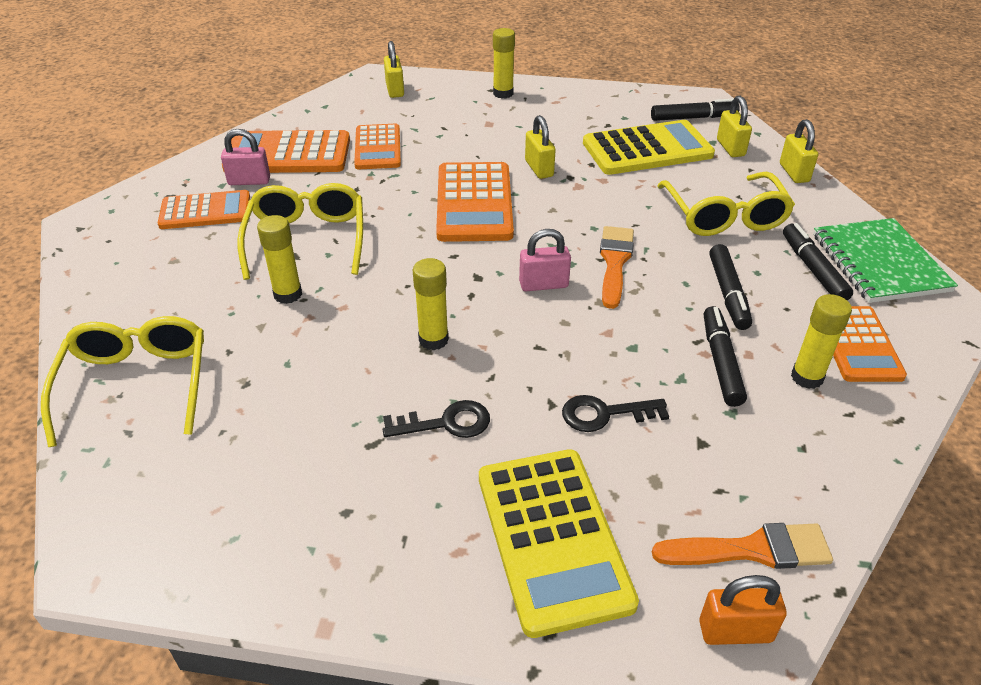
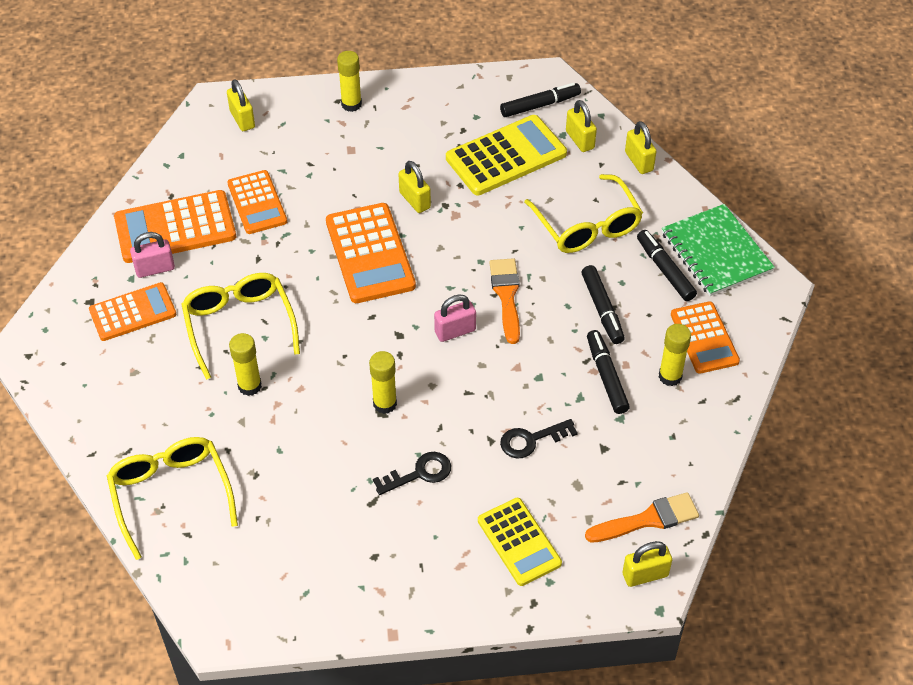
camera: 15 degrees left, 10 degrees up
(553, 538) = (519, 542): yellow calculator -> yellow calculator, size x0.66
(735, 631) = (645, 575): orange padlock -> yellow padlock

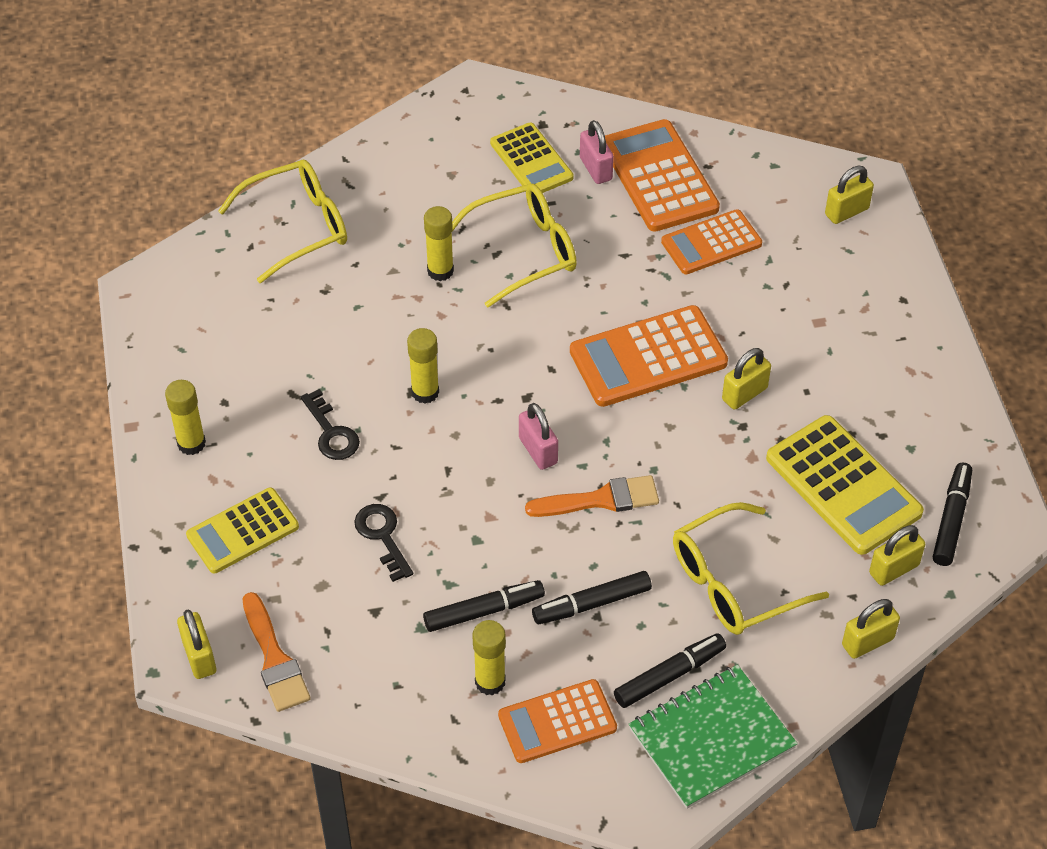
camera: 85 degrees right, 0 degrees up
(133, 312) = (531, 160): orange calculator -> yellow calculator
(351, 104) = (900, 314): yellow glue stick -> yellow glue stick (191, 443)
(540, 105) = (951, 519): black marker -> black marker turned 135 degrees counterclockwise

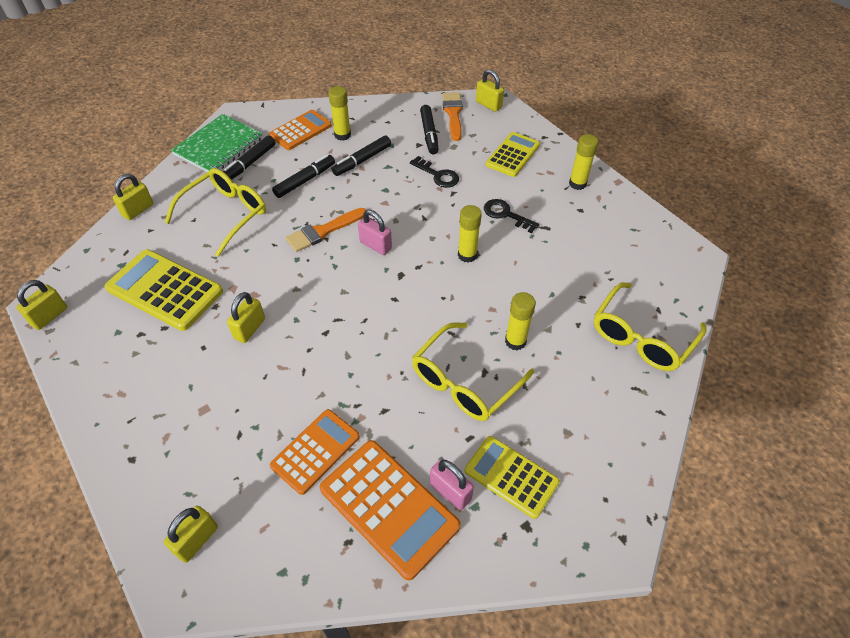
camera: 155 degrees right, 0 degrees up
(274, 659) = (453, 114): orange brush -> orange brush turned 45 degrees clockwise
(648, 357) = (329, 330): orange calculator -> none
(894, 569) = (124, 251): yellow padlock -> yellow padlock (49, 316)
(951, 519) = (85, 293): black marker -> black marker (429, 134)

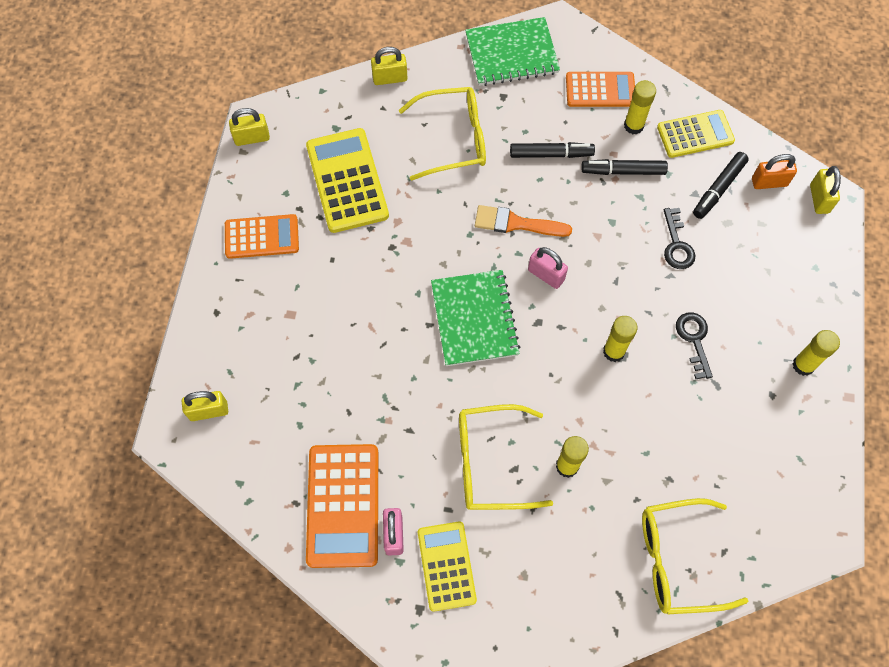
camera: 45 degrees right, 15 degrees up
(249, 163) = (520, 96): black marker -> none
(249, 329) = (377, 271): yellow padlock -> none
(315, 451) = (334, 417): orange calculator -> orange calculator (262, 237)
(355, 305) = (474, 319): none -> green notebook
(375, 245) = (546, 275): pink padlock -> pink padlock turned 45 degrees counterclockwise
(453, 114) = (769, 182): orange brush -> orange padlock
(512, 155) = (775, 280): yellow calculator -> yellow calculator (695, 134)

